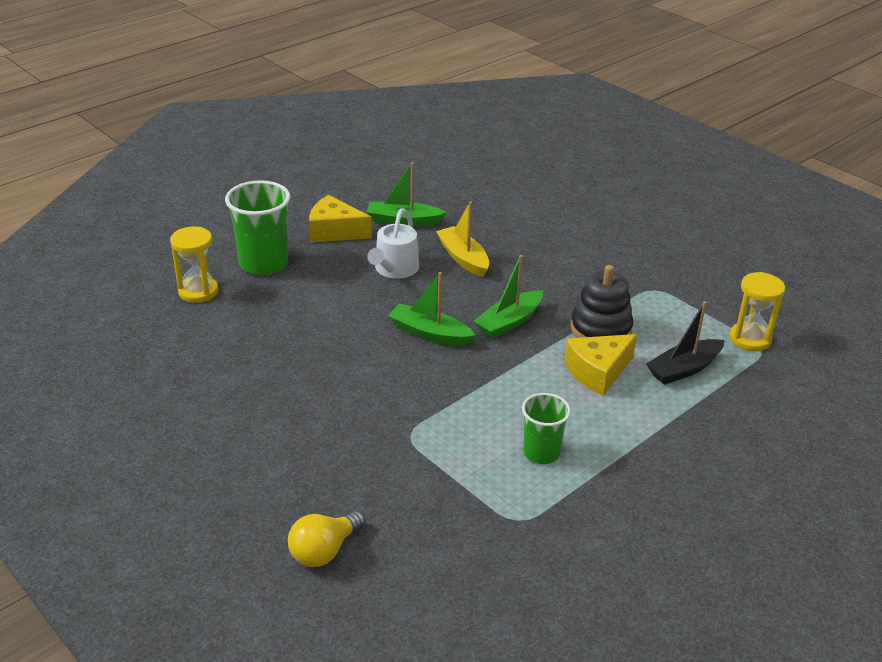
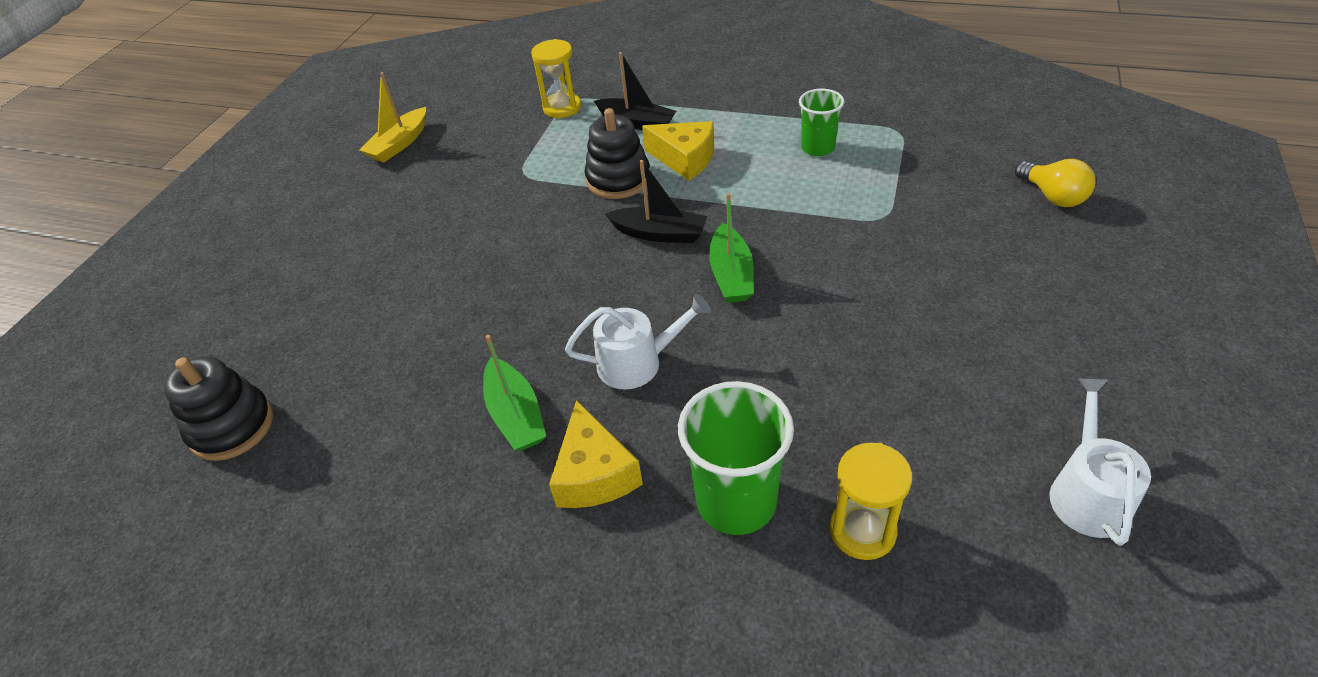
camera: 115 degrees left, 10 degrees up
(112, 373) = (1087, 493): none -> white watering can
(324, 551) = (1052, 196): yellow light bulb -> yellow light bulb turned 45 degrees clockwise
(463, 258) = (566, 318): yellow boat -> yellow boat (399, 144)
(494, 147) = (232, 427): none -> black stacking toy
(509, 322) = (659, 234): green boat -> black boat

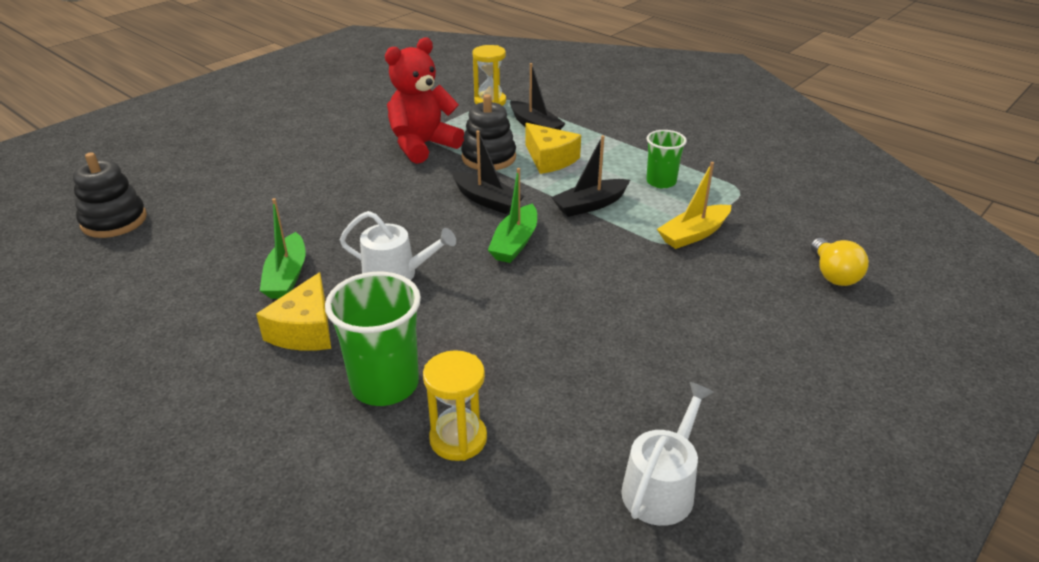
camera: 20 degrees right, 10 degrees down
(399, 144) = (359, 93): yellow boat -> yellow boat (693, 234)
(532, 189) = (422, 146): none -> red teddy bear
(770, 200) = (590, 205): none -> black boat

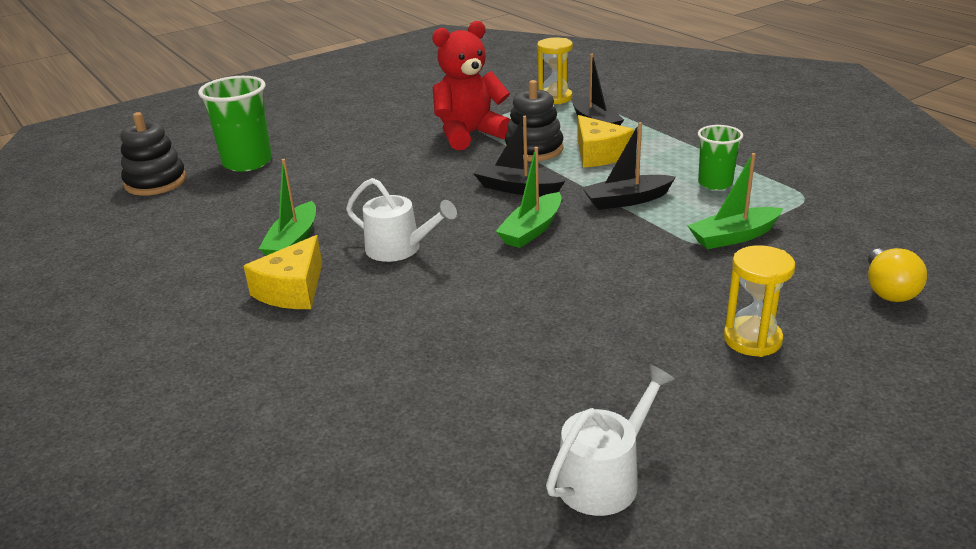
camera: 15 degrees right, 5 degrees down
(385, 384) = (351, 346): green cup -> green cup (247, 162)
(458, 439) = (405, 404): yellow hourglass -> yellow hourglass (752, 339)
(487, 200) = (517, 188): black boat -> black boat turned 150 degrees clockwise
(693, 234) = (733, 237): yellow boat -> green boat

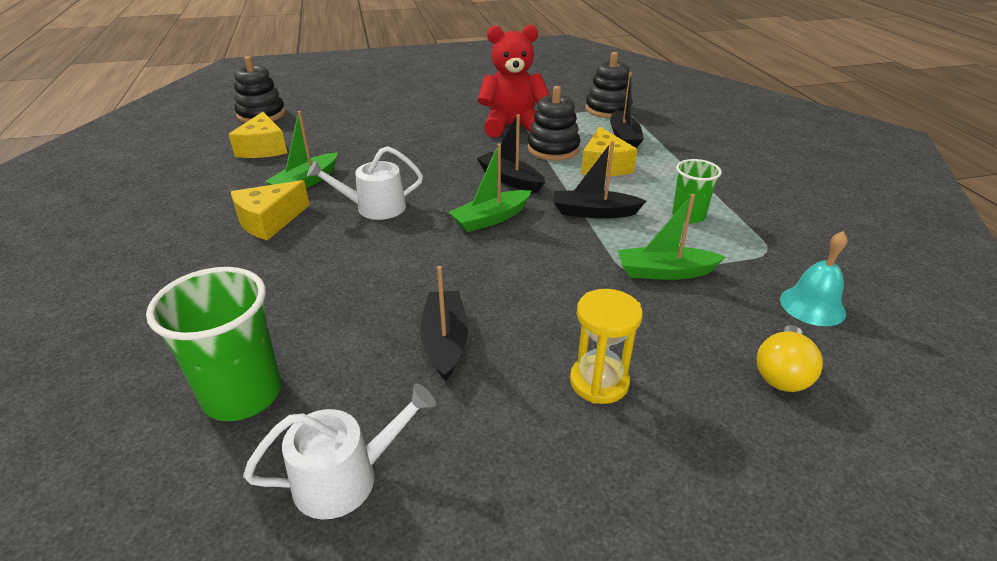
camera: 20 degrees right, 5 degrees up
(200, 218) = (263, 148): none -> yellow cheese
(247, 162) = (333, 113): green cup -> green cup (242, 394)
(399, 248) = (375, 208): white watering can -> white watering can turned 120 degrees clockwise
(555, 98) = (608, 109): yellow hourglass -> black stacking toy
(589, 347) = (445, 341): none -> black boat
(873, 232) = (812, 305): none -> turquoise bell

